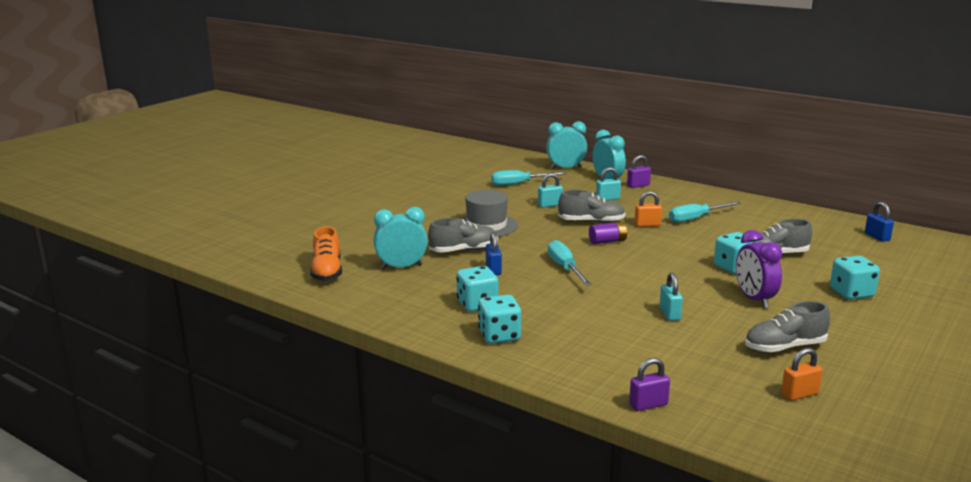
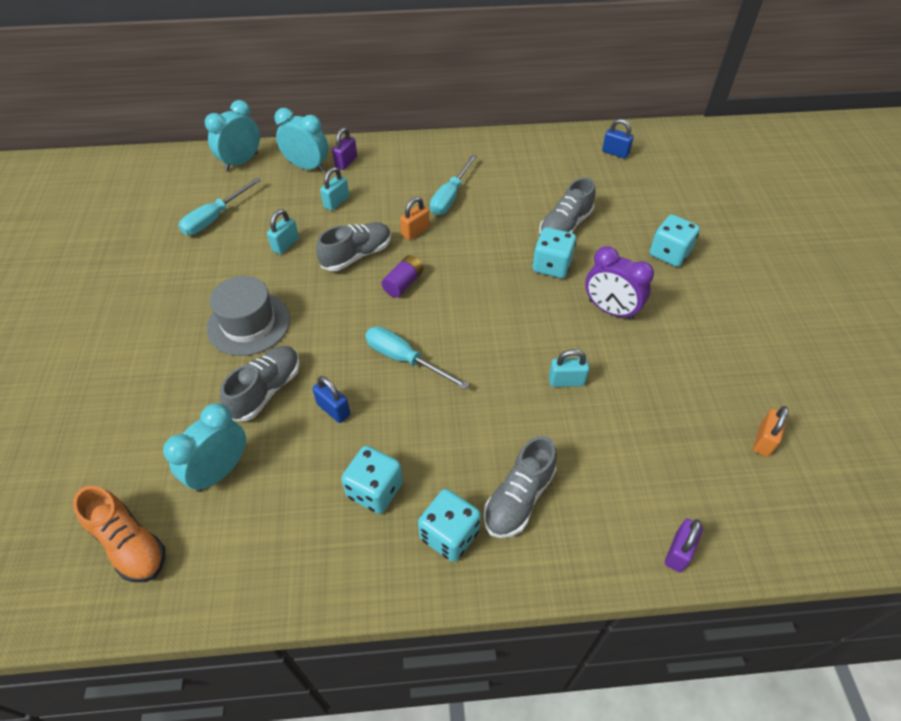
camera: 40 degrees left, 30 degrees up
(669, 314) = (566, 381): turquoise padlock -> turquoise padlock turned 45 degrees counterclockwise
(784, 347) = (694, 374): grey shoe -> grey shoe (519, 498)

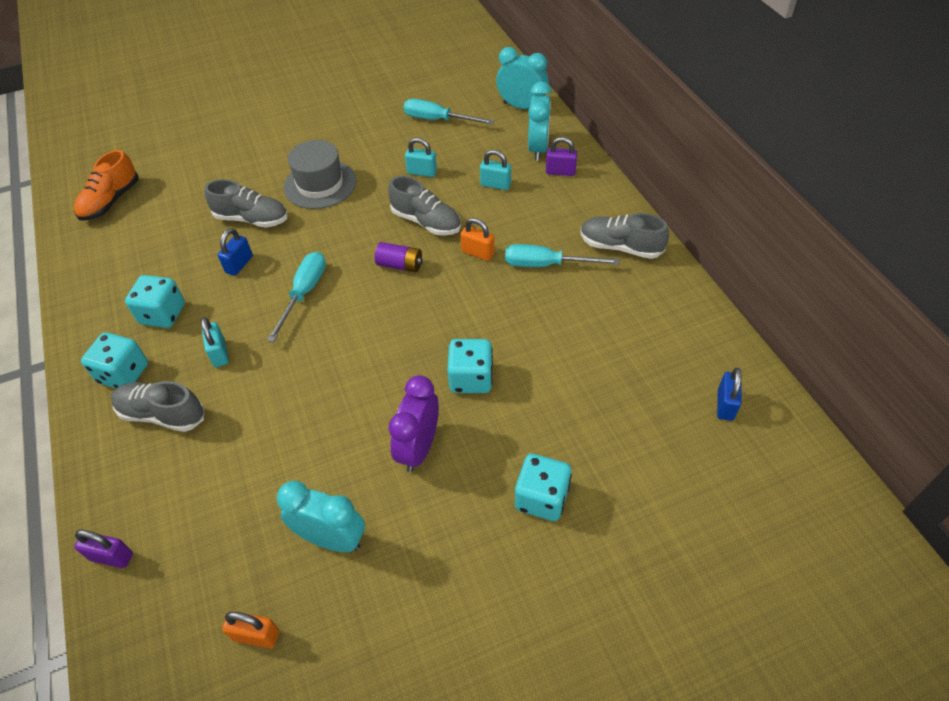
camera: 75 degrees right, 0 degrees up
(220, 471) = (172, 222): turquoise clock -> turquoise clock (331, 539)
(565, 226) = (545, 378): grey shoe -> grey shoe (620, 247)
(566, 381) = (305, 425): turquoise padlock -> turquoise padlock (219, 353)

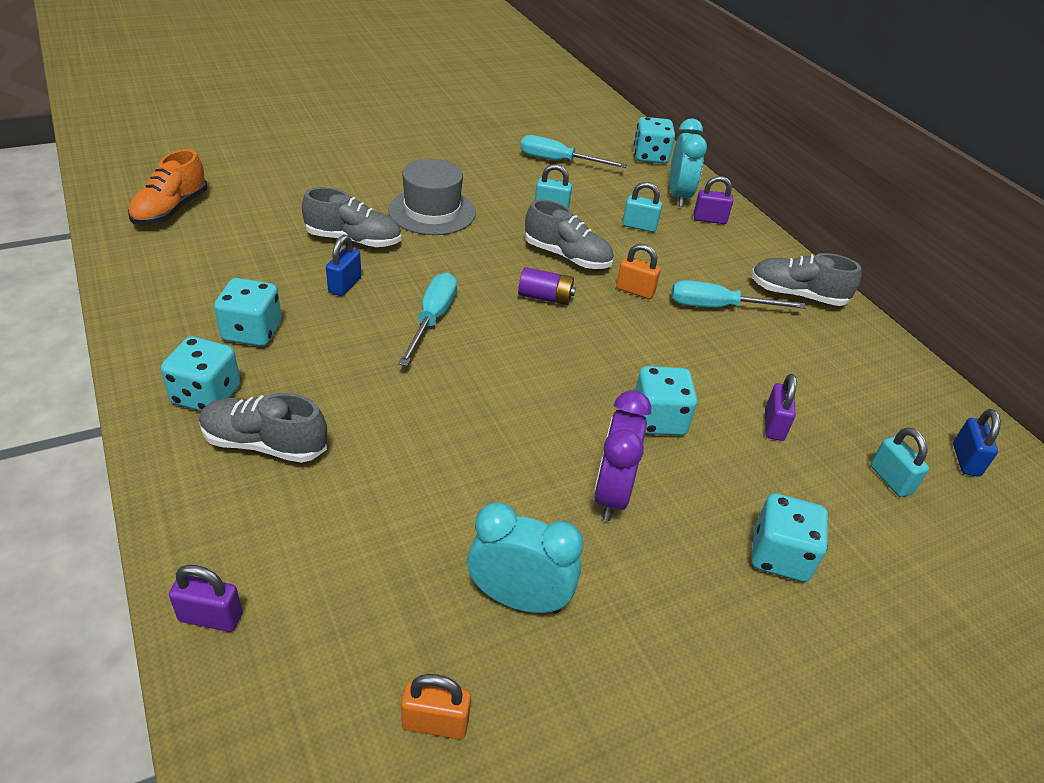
camera: 10 degrees left, 10 degrees down
(219, 353) = (333, 378): turquoise padlock -> turquoise padlock (891, 479)
(522, 106) = (650, 157): turquoise clock -> turquoise dice
(566, 379) = (774, 425): none -> purple padlock

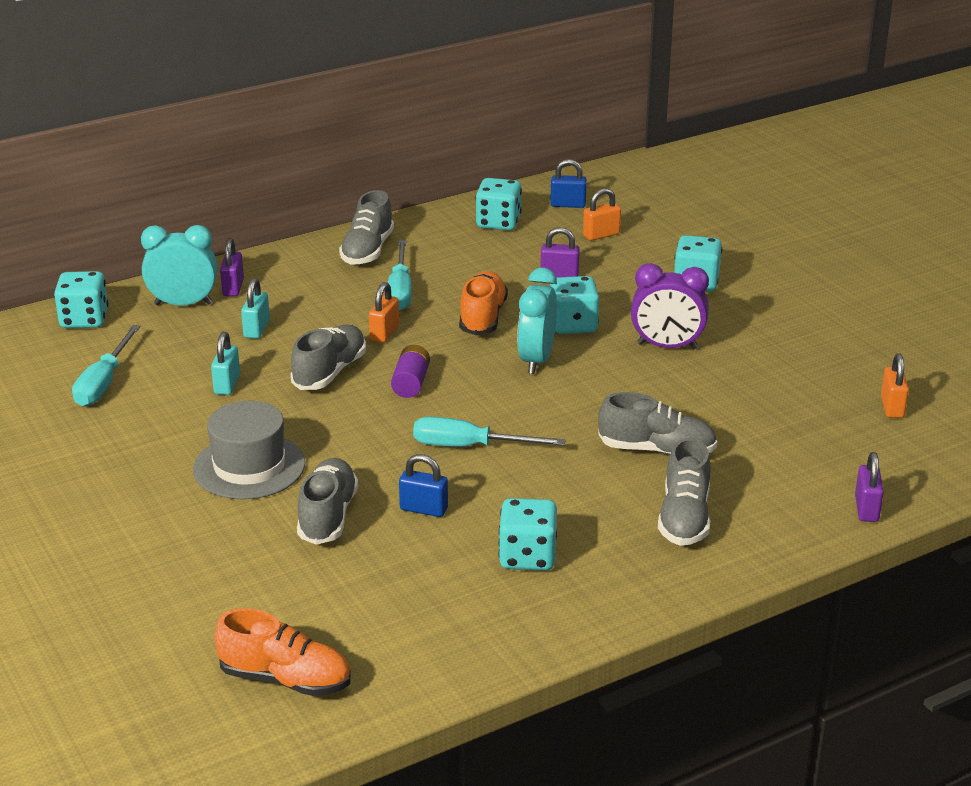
camera: 90 degrees left, 10 degrees down
(206, 395) = (635, 565): turquoise dice -> turquoise dice (498, 223)
(392, 445) = (657, 450): none -> grey shoe
(519, 599) = (783, 382): turquoise clock -> turquoise clock (536, 360)
(669, 355) = (483, 317): none -> orange shoe
(891, 479) = (601, 235): turquoise padlock -> orange padlock

